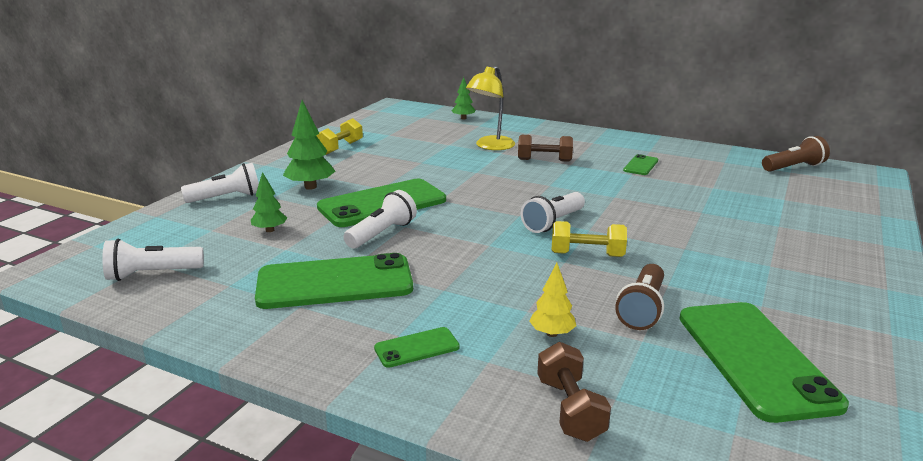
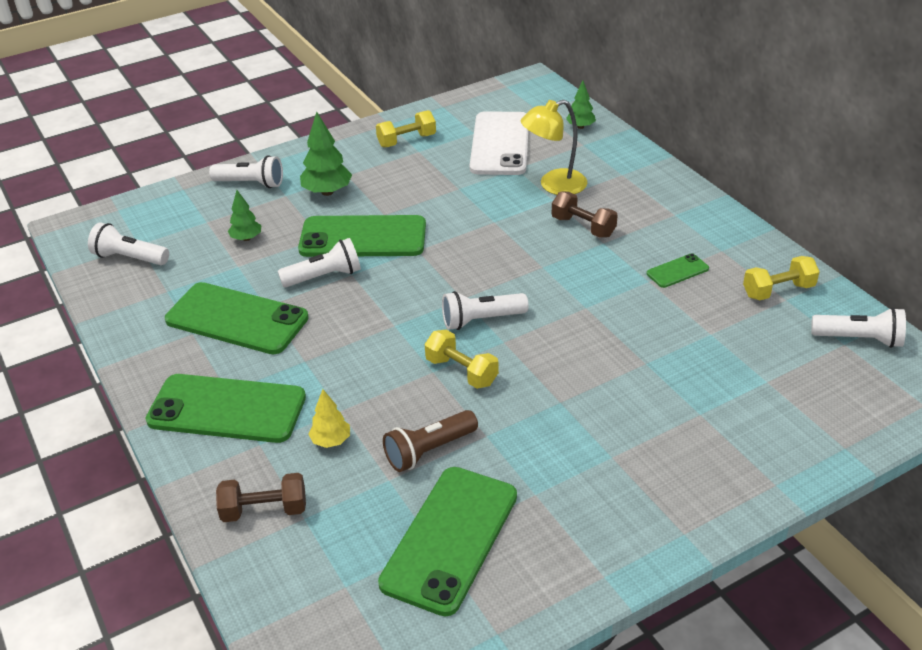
camera: 35 degrees right, 15 degrees up
(417, 348) = (227, 409): green phone -> green phone, size x2.20
(418, 136) = (500, 144): none -> white phone
(570, 409) = (264, 510): brown dumbbell -> brown dumbbell turned 60 degrees clockwise
(713, 159) = (778, 291): none -> yellow dumbbell
(793, 167) = (859, 339): brown flashlight -> white flashlight

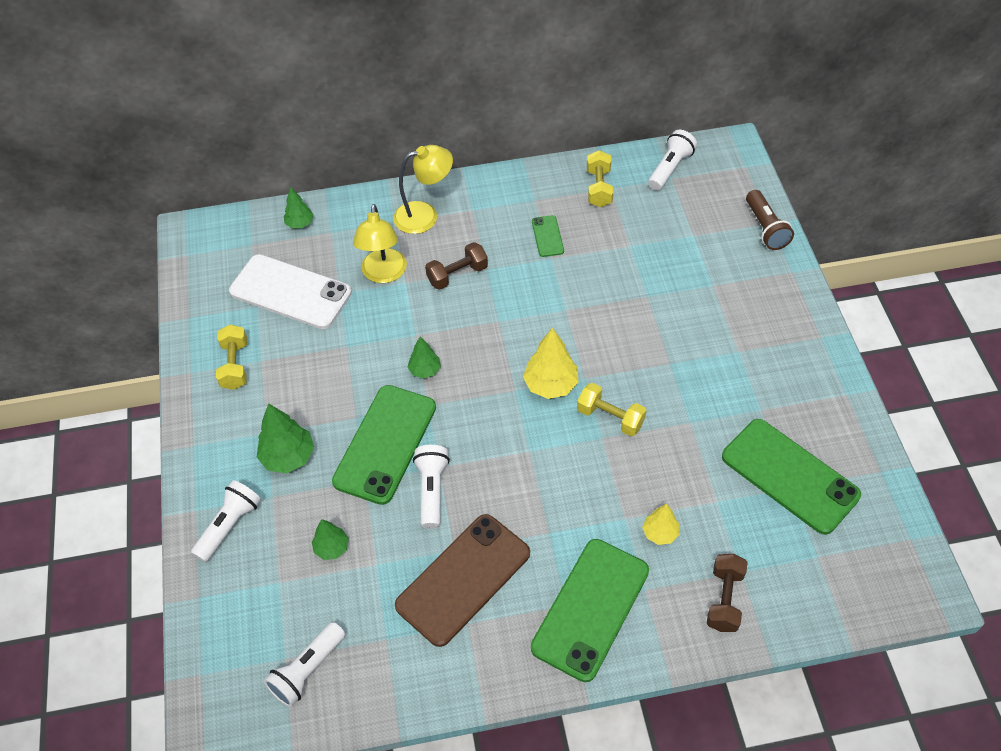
camera: 70 degrees left, 15 degrees up
(237, 319) = (463, 579): green phone -> brown phone
(429, 450) = (694, 465): brown flashlight -> brown flashlight (765, 228)
(456, 238) = (425, 370): none -> green tree
(462, 371) = (610, 417): yellow dumbbell -> yellow dumbbell turned 60 degrees clockwise
(481, 320) = (550, 385): white flashlight -> yellow tree
(644, 189) = (425, 215): none -> yellow lamp

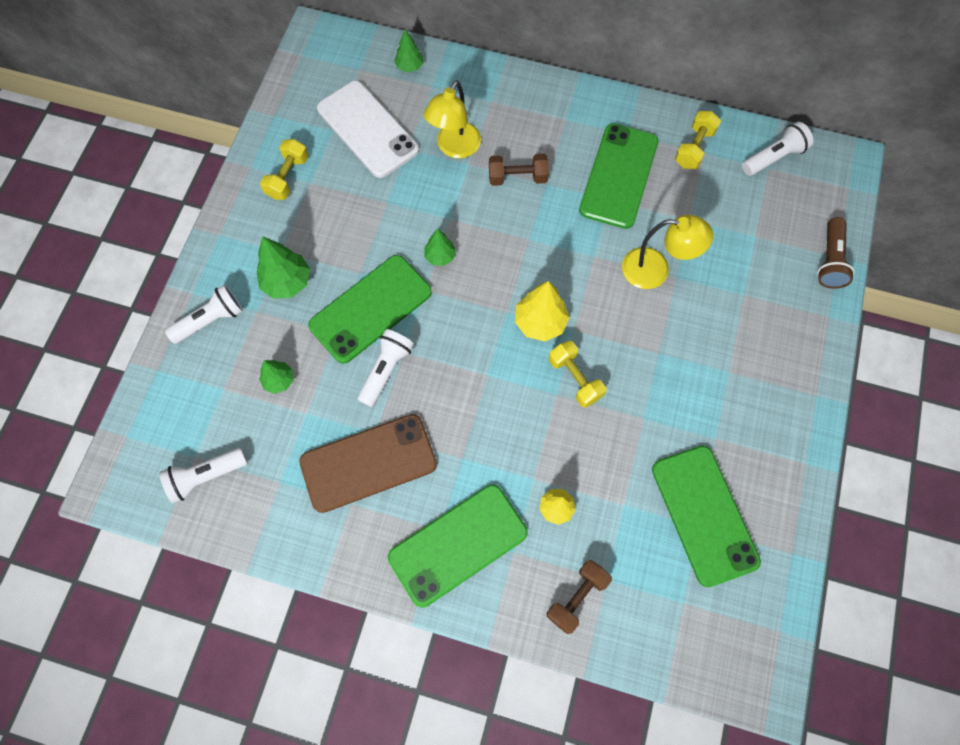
camera: 25 degrees right, 15 degrees up
(425, 215) = (521, 106): yellow lamp -> yellow lamp (655, 270)
(547, 236) = (619, 176): green phone -> green phone, size x2.20

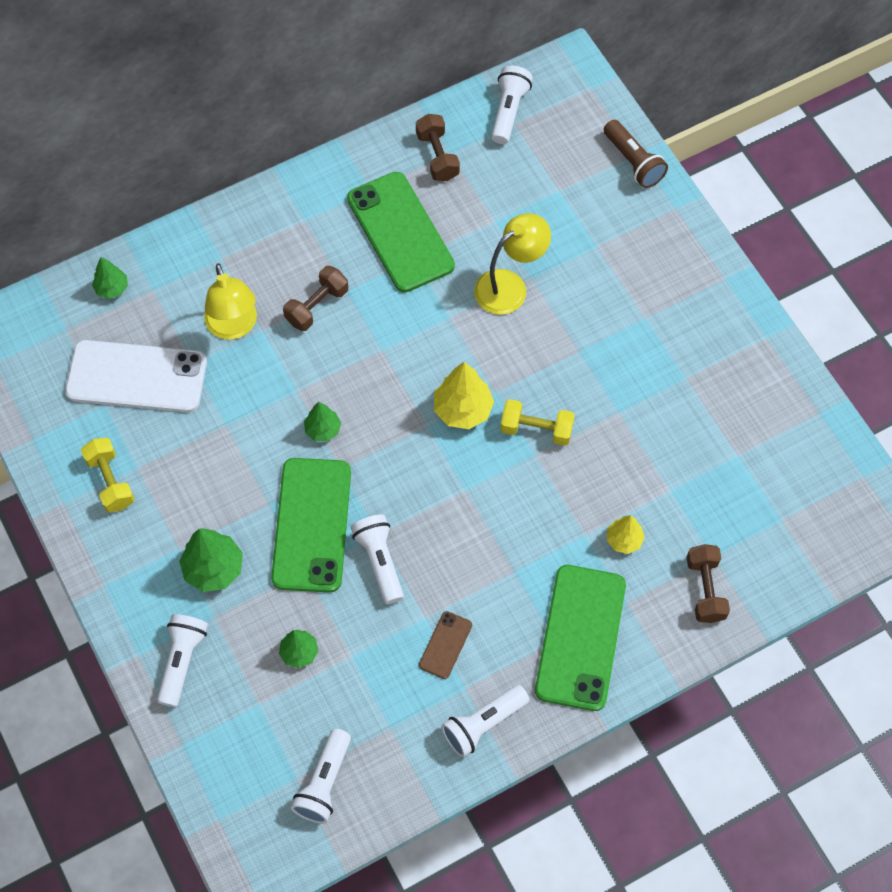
camera: 45 degrees left, 5 degrees down
(336, 538) = (483, 724): none -> white flashlight
(368, 463) = (445, 645): brown phone -> brown phone, size x0.45
(694, 148) = (437, 156): yellow dumbbell -> brown dumbbell
(704, 514) = (733, 443): green phone -> none

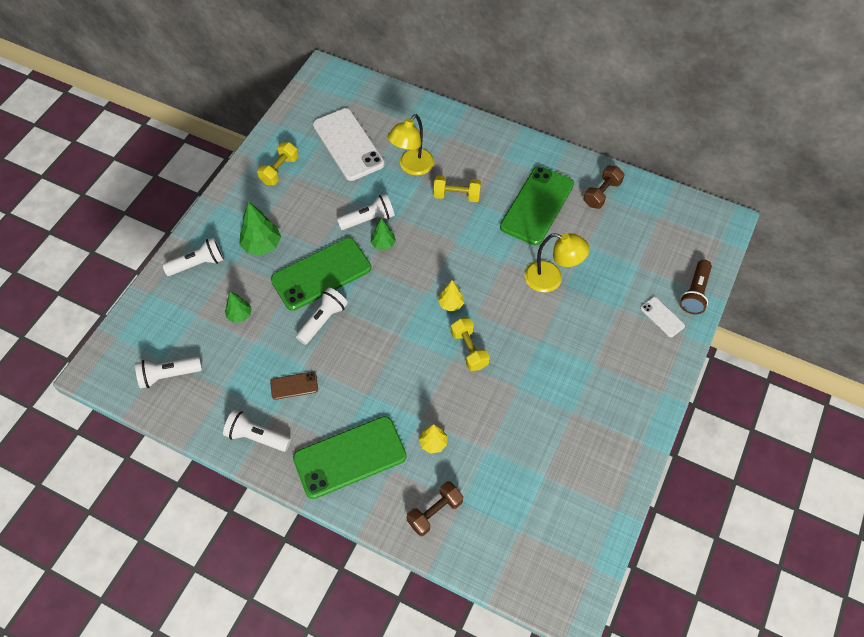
camera: 55 degrees right, 5 degrees down
(112, 288) = (390, 104): green tree -> none
(317, 306) = (456, 195): brown dumbbell -> yellow dumbbell
(463, 410) = (451, 304): yellow tree -> yellow tree, size x0.61
(509, 111) = (665, 209): white flashlight -> white flashlight (368, 219)
(638, 213) = (662, 317): none -> white phone

